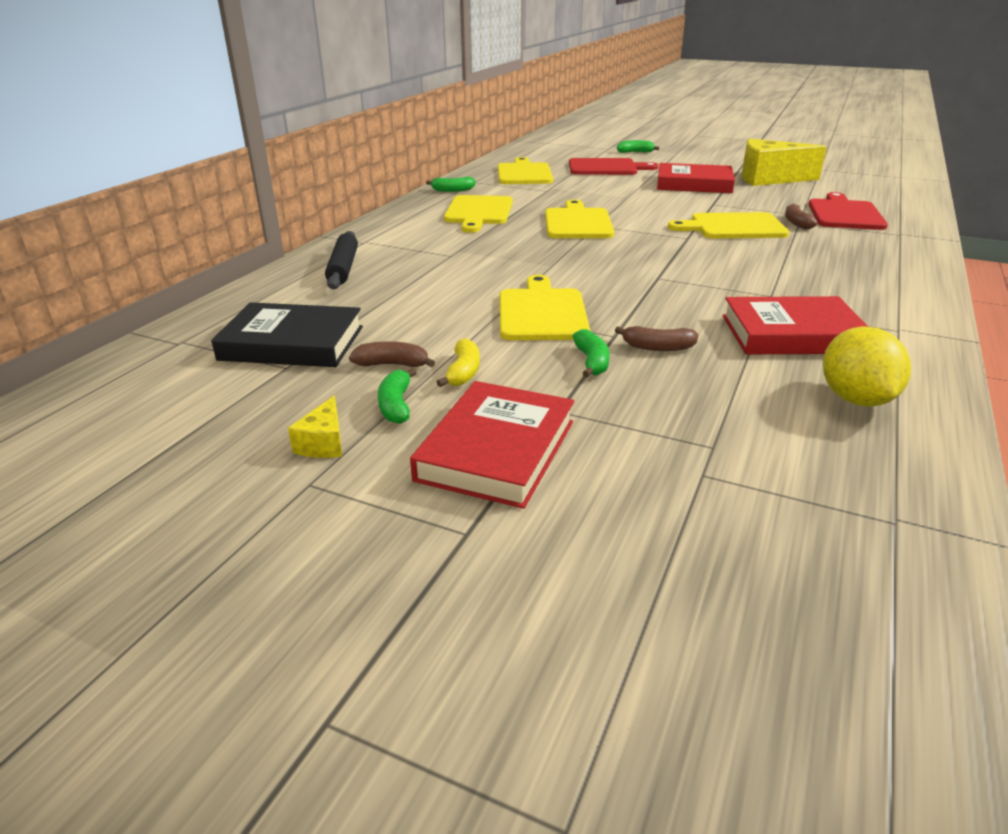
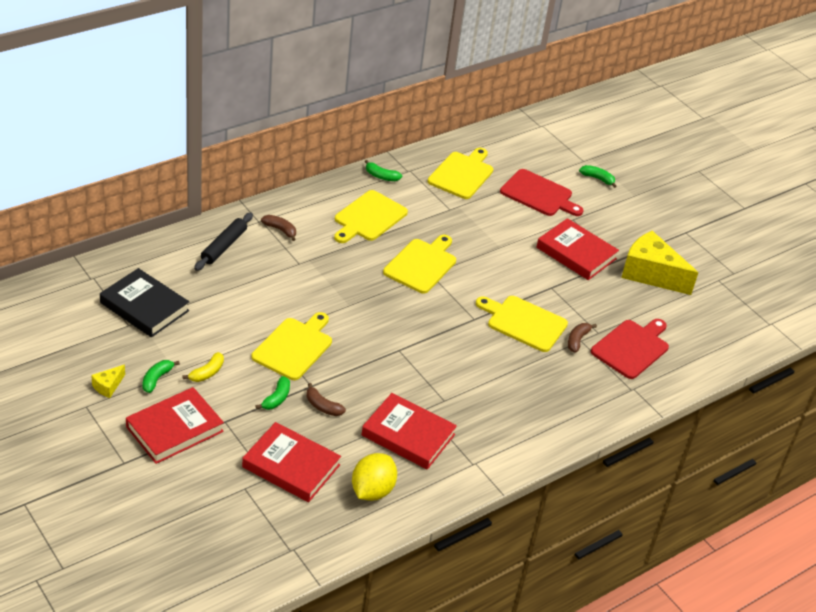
camera: 25 degrees right, 10 degrees up
(392, 364) = (179, 349): brown banana -> brown banana (280, 230)
(720, 419) = (291, 466): none -> red book

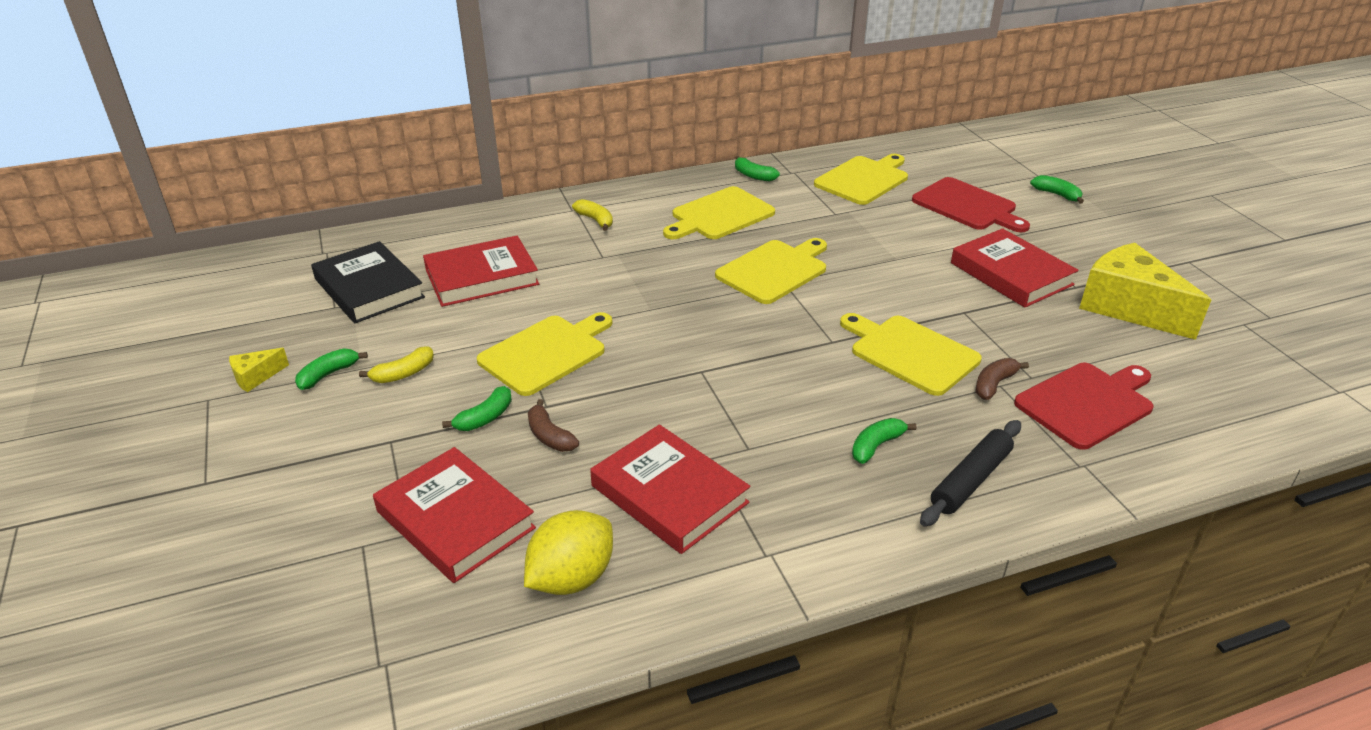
camera: 20 degrees right, 5 degrees down
(174, 429) = (310, 444): red book -> red book (482, 277)
(224, 246) = (512, 232): black rolling pin -> black rolling pin (970, 480)
(280, 230) = (595, 220): brown banana -> yellow banana
(517, 390) = (876, 446): none -> green banana

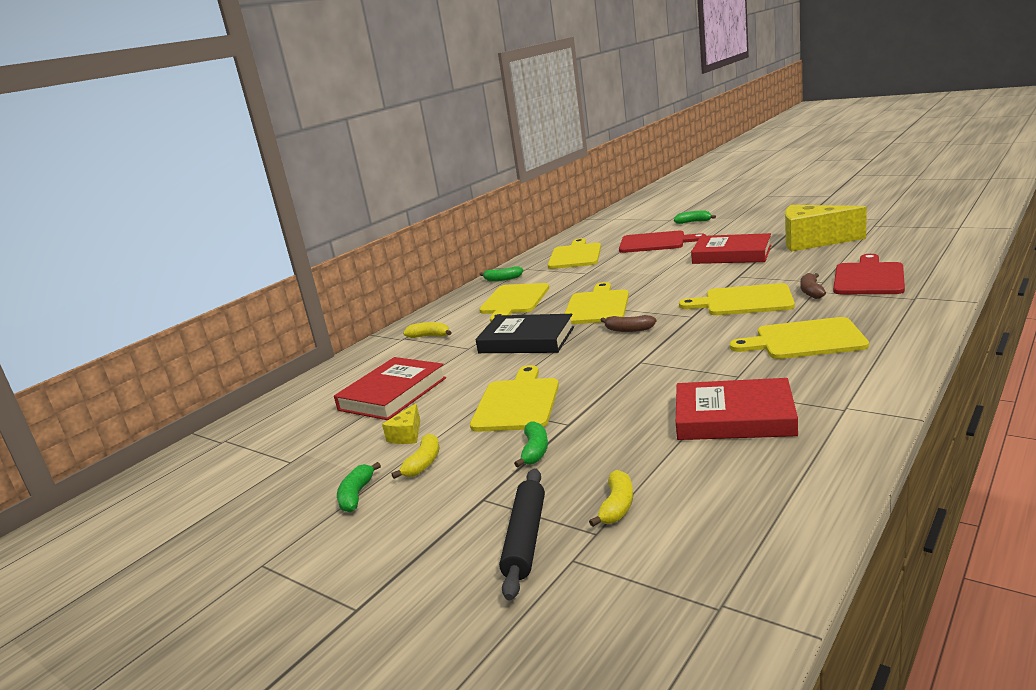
camera: 30 degrees left, 15 degrees down
(256, 377) = (287, 529): yellow cheese -> yellow cheese (407, 435)
(369, 288) = (304, 439): black book -> black book (526, 340)
(455, 519) = (617, 506): red book -> yellow banana
(549, 436) = (600, 435): brown banana -> brown banana (628, 330)
(571, 578) = (755, 485): yellow lemon -> none
(876, 446) = (805, 340): green banana -> yellow cutting board
(970, 480) = (879, 328): black rolling pin -> black rolling pin (525, 539)

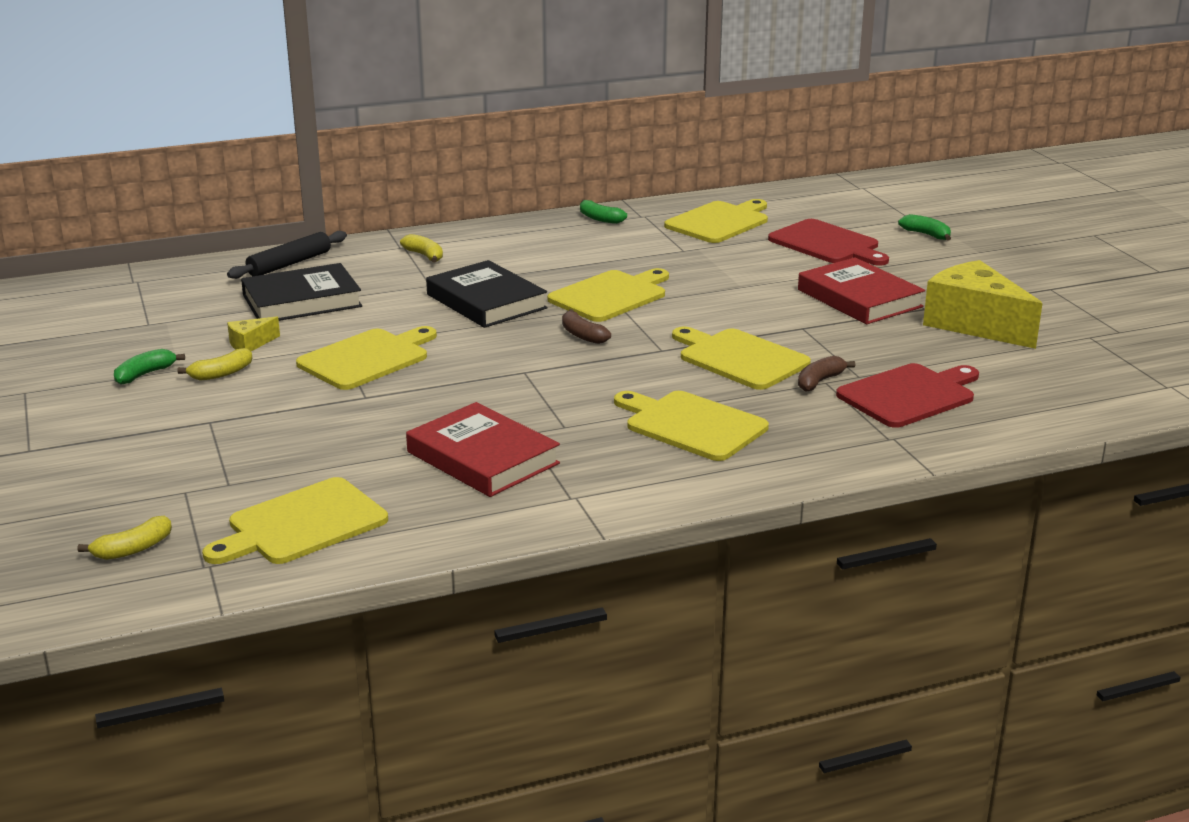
camera: 30 degrees right, 5 degrees up
(393, 394) = (302, 301): red book -> black book
(514, 301) = (558, 251): yellow cutting board -> yellow cutting board (302, 524)
(525, 539) = (184, 463): black rolling pin -> black rolling pin (289, 264)
(535, 451) = (304, 405): green banana -> none
(617, 506) = (274, 475): yellow banana -> yellow banana (133, 549)

